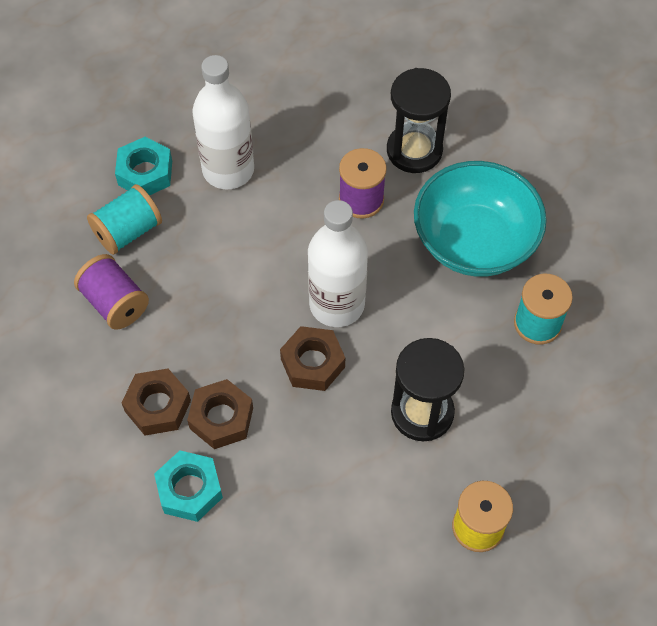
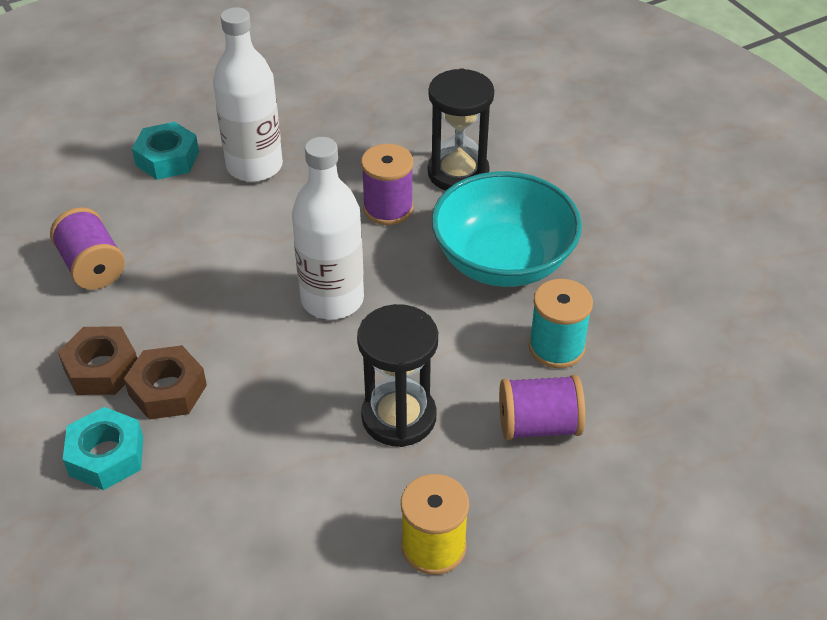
camera: 10 degrees right, 15 degrees down
(128, 231) = (130, 206): turquoise spool -> none
(313, 363) = (288, 351): brown nut -> none
(538, 402) = (539, 425): none -> purple spool

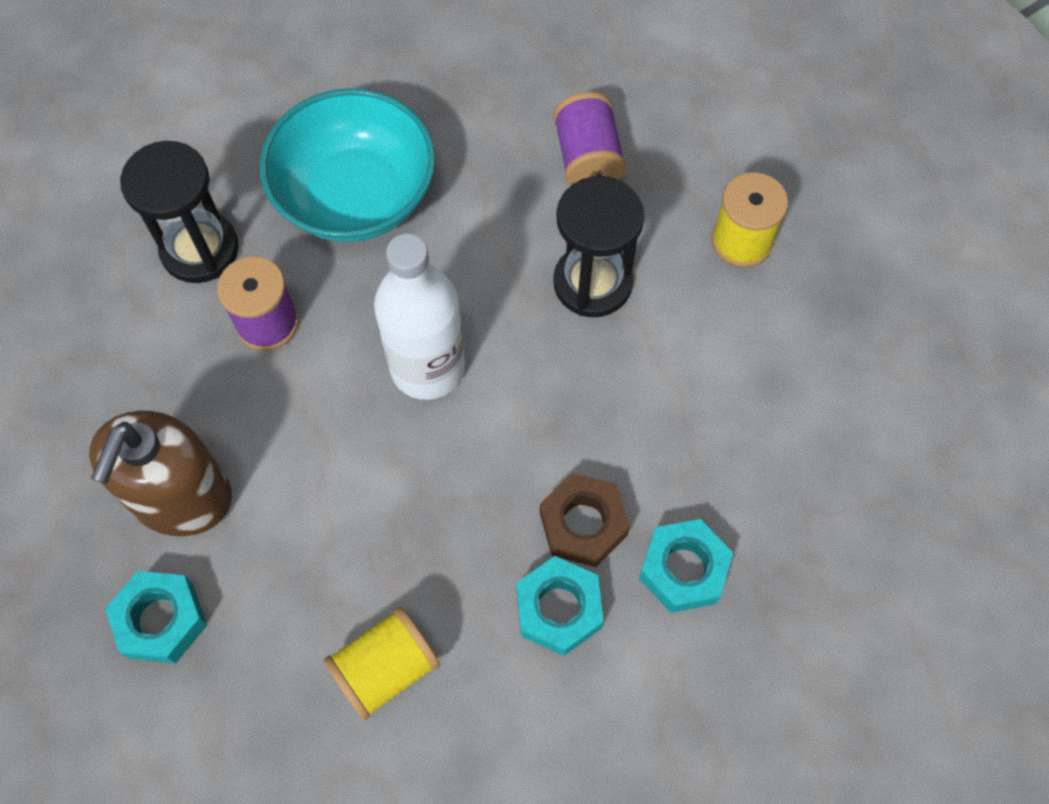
camera: 95 degrees left, 20 degrees up
(92, 267) = (386, 669): purple spool -> yellow spool
(101, 368) = (559, 609): brown nut -> turquoise nut
(254, 166) = (181, 497): white bottle -> brown soap dispenser
(556, 347) = (483, 144): turquoise spool -> none

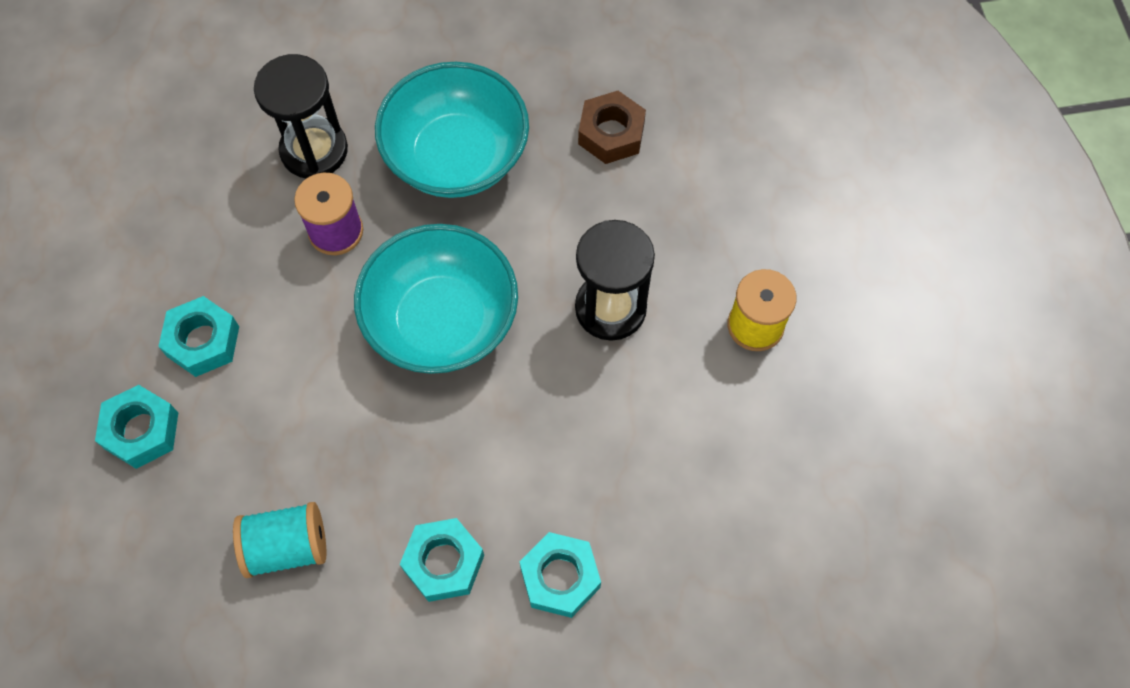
camera: 25 degrees right, 0 degrees up
(181, 497) = (203, 341): brown soap dispenser -> turquoise nut
(386, 669) = (287, 546): yellow spool -> turquoise spool
(427, 367) = (441, 321): white bottle -> turquoise bowl
(583, 524) = (498, 503): brown nut -> brown nut (611, 133)
(587, 159) = (661, 201): purple spool -> none

